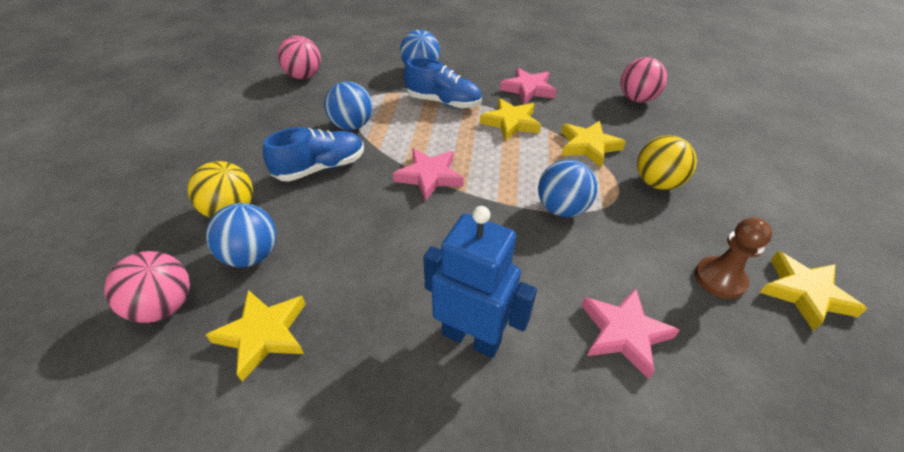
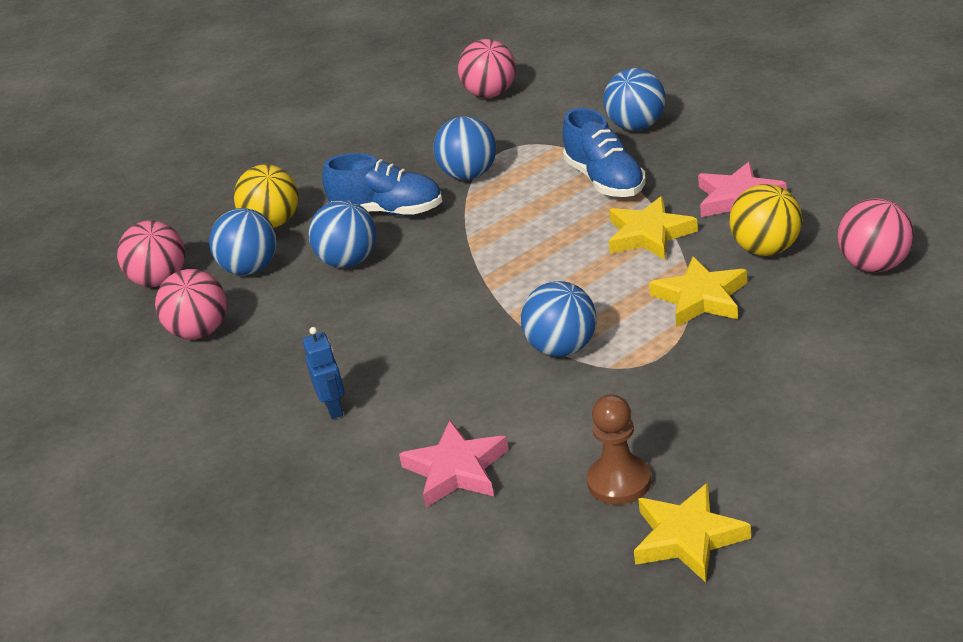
camera: 50 degrees right, 10 degrees down
(263, 334) = (200, 331): yellow star -> pink ball
(334, 214) = (348, 261): none -> blue ball
(429, 176) = (476, 260): pink star -> none
(471, 337) = (334, 408): blue robot -> blue robot, size x0.52
(657, 183) = (715, 371): yellow ball -> yellow ball (766, 249)

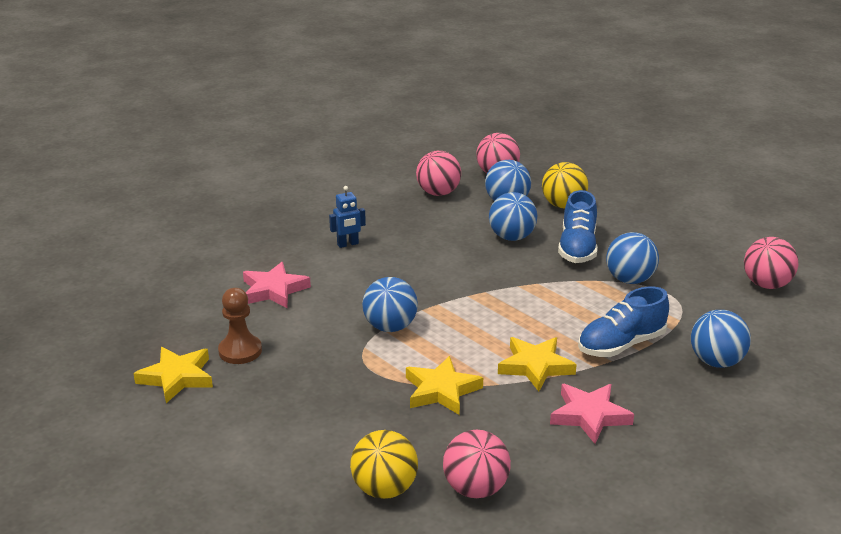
camera: 80 degrees right, 5 degrees down
(766, 249) = (507, 428): yellow ball -> yellow ball (384, 489)

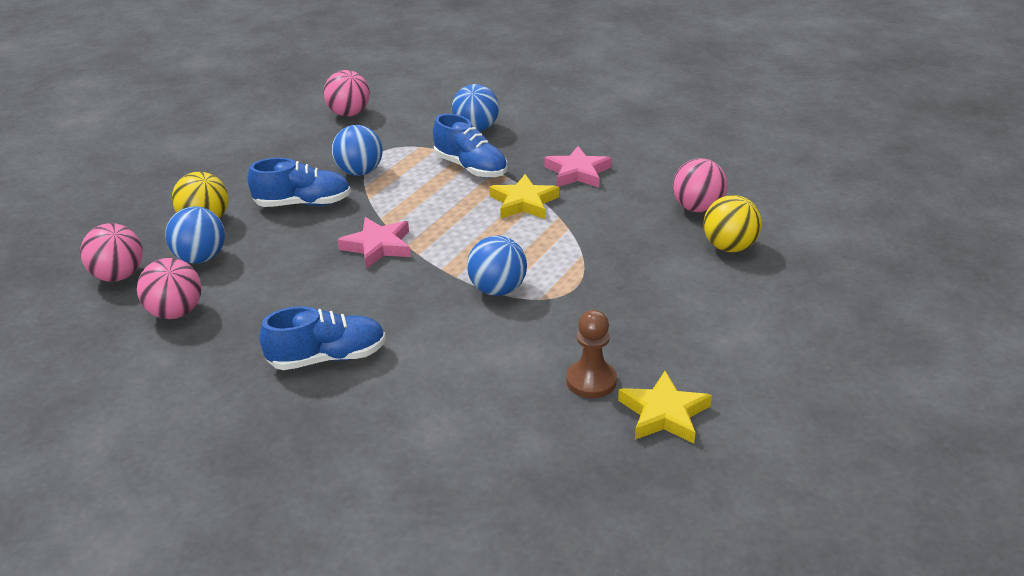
camera: 105 degrees left, 5 degrees up
(274, 290) = (456, 391): pink star -> pink star (378, 246)
(348, 244) = (327, 358): blue robot -> blue shoe
(441, 390) = (585, 242): yellow star -> none
(512, 237) = (287, 244): blue ball -> none

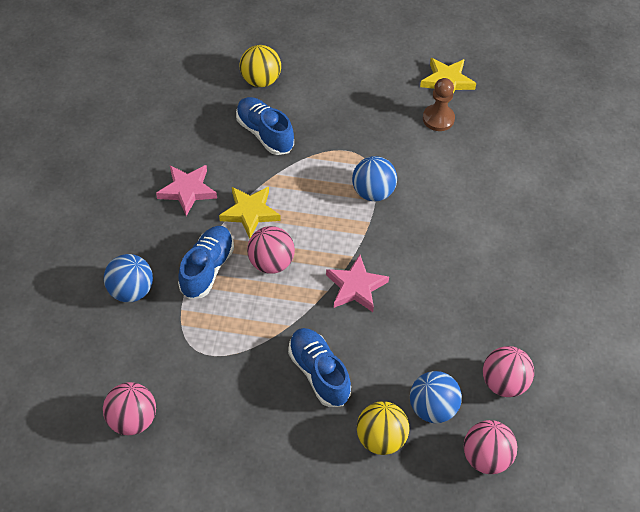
camera: 115 degrees left, 20 degrees up
(327, 358) = (494, 259): blue shoe -> blue shoe (265, 133)
(359, 172) = (248, 353): blue ball -> none
(697, 208) = (214, 106): pink ball -> pink ball (271, 262)

